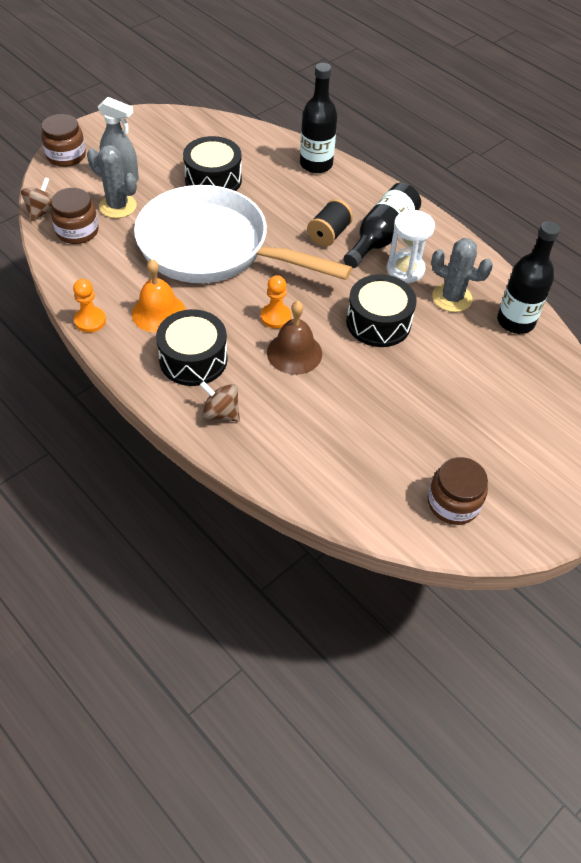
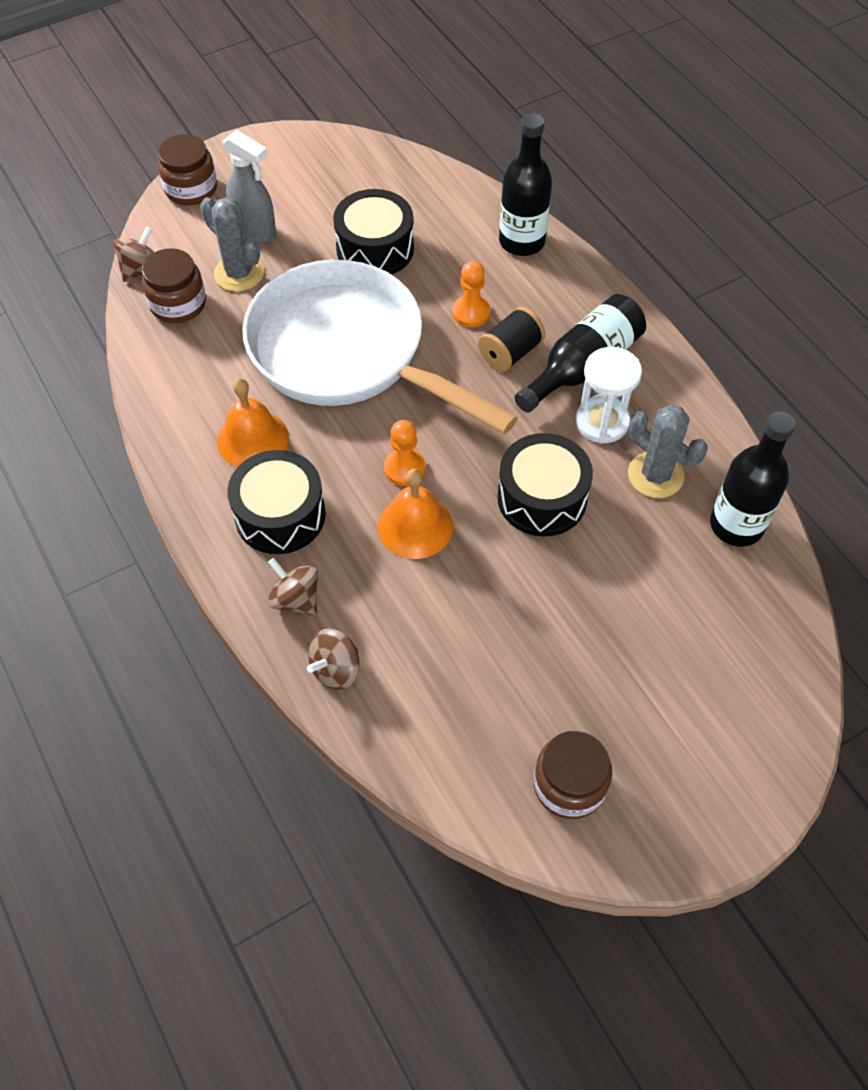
camera: 15 degrees right, 5 degrees up
(90, 321) = (162, 438): orange pawn -> orange pawn (471, 312)
(264, 455) = (336, 669): none -> brown spinning top
(294, 353) = (415, 526): brown bell -> orange bell

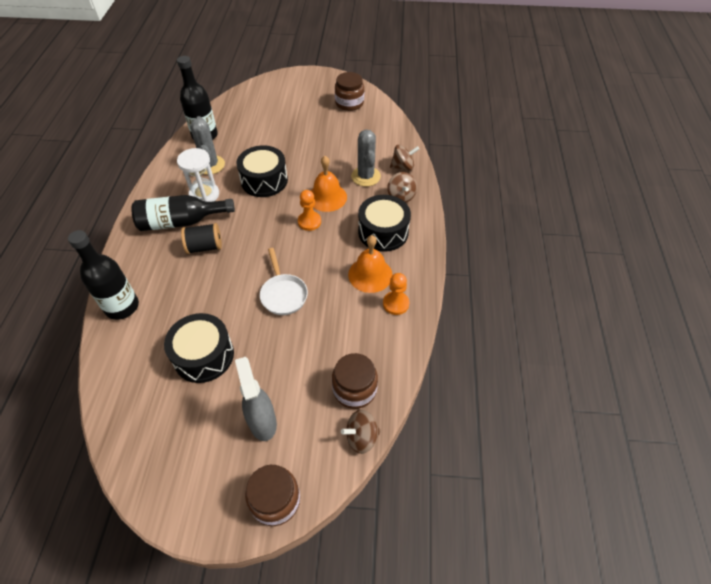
camera: 145 degrees left, 5 degrees down
(239, 273) = (300, 390): grey cactus -> grey cactus (365, 176)
(347, 353) = (283, 294): white pan -> white pan, size x0.40
(471, 312) = (198, 280): orange pawn -> orange pawn (395, 304)

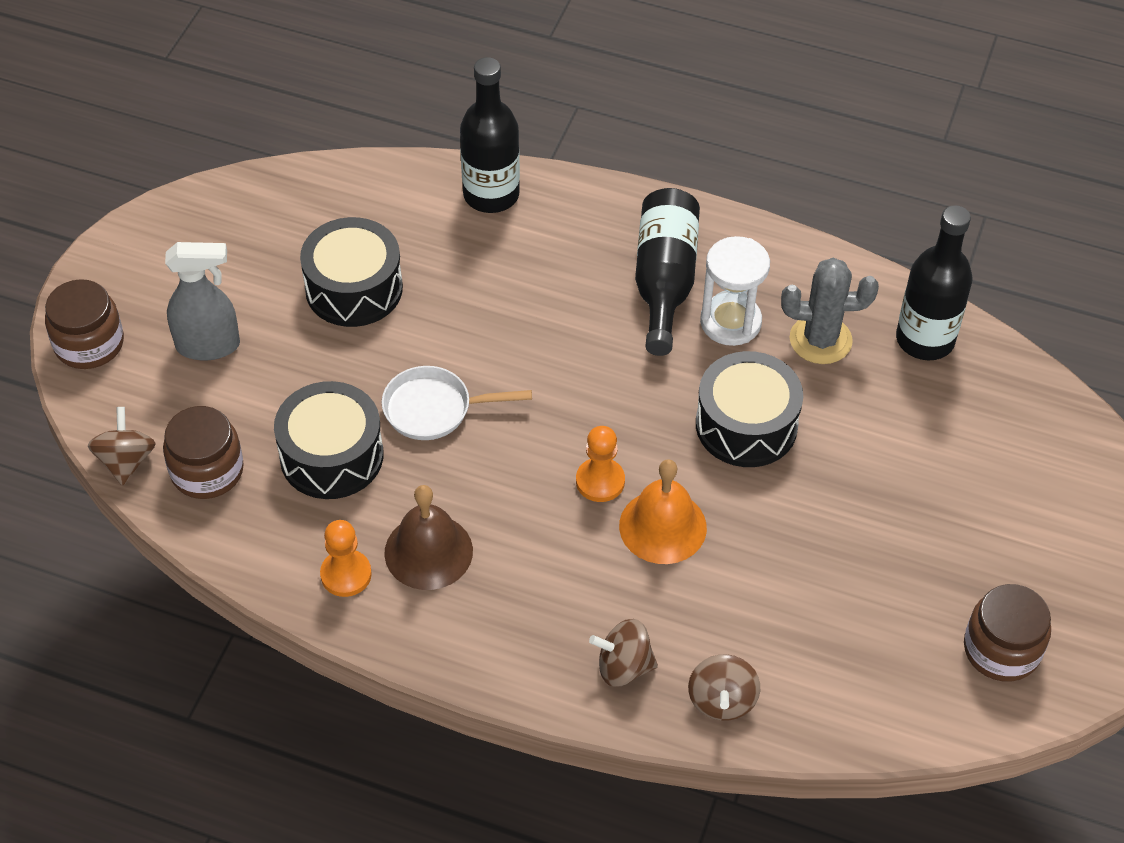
camera: 105 degrees right, 0 degrees up
(205, 247) = (587, 310): black spool -> none
(365, 176) = (708, 615): grey cactus -> none
(370, 274) = (428, 551): orange bell -> brown bell
(383, 232) = (530, 603): black drum -> black drum (331, 456)

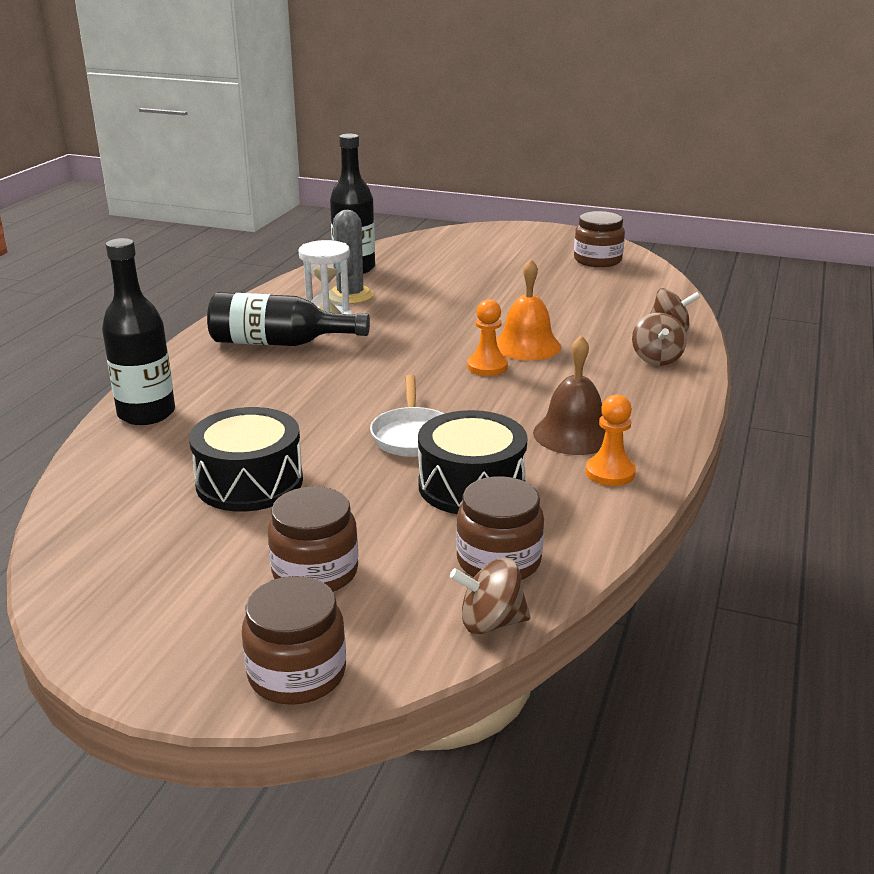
camera: 90 degrees left, 25 degrees down
(209, 345) = (315, 572): grey spray bottle -> brown jar
(746, 425) = (429, 318): black drum -> none

